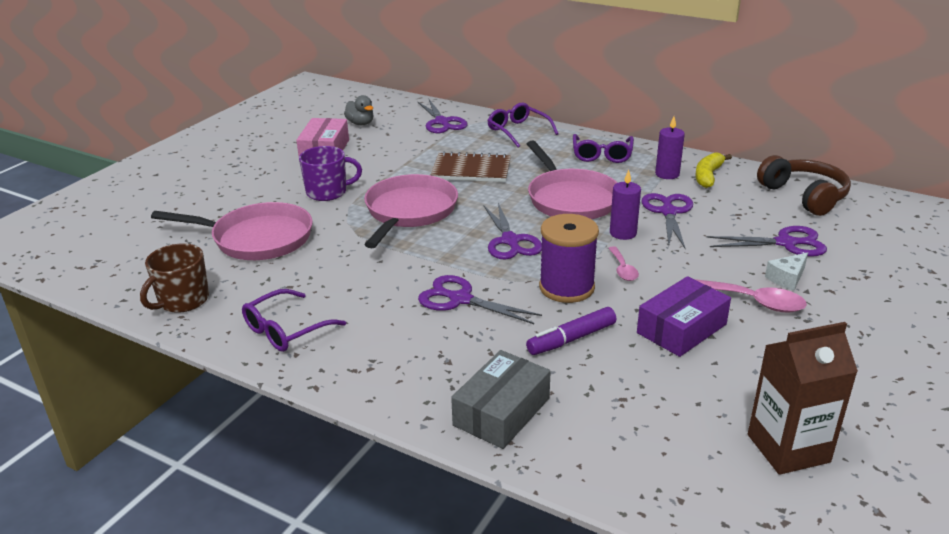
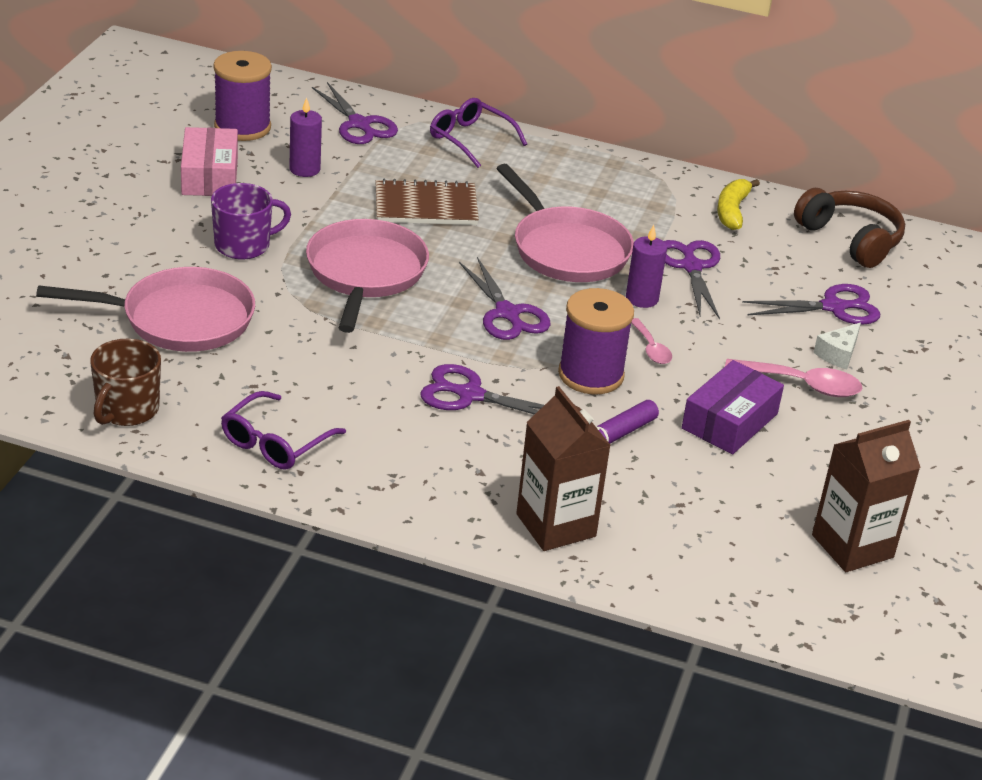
camera: 15 degrees left, 5 degrees up
(360, 123) = (242, 127): grey duck -> purple spool
(501, 411) = (556, 525): grey box -> brown carton
(602, 154) = (592, 178): purple glasses -> none
(667, 174) = (681, 209): purple candle -> purple candle (304, 169)

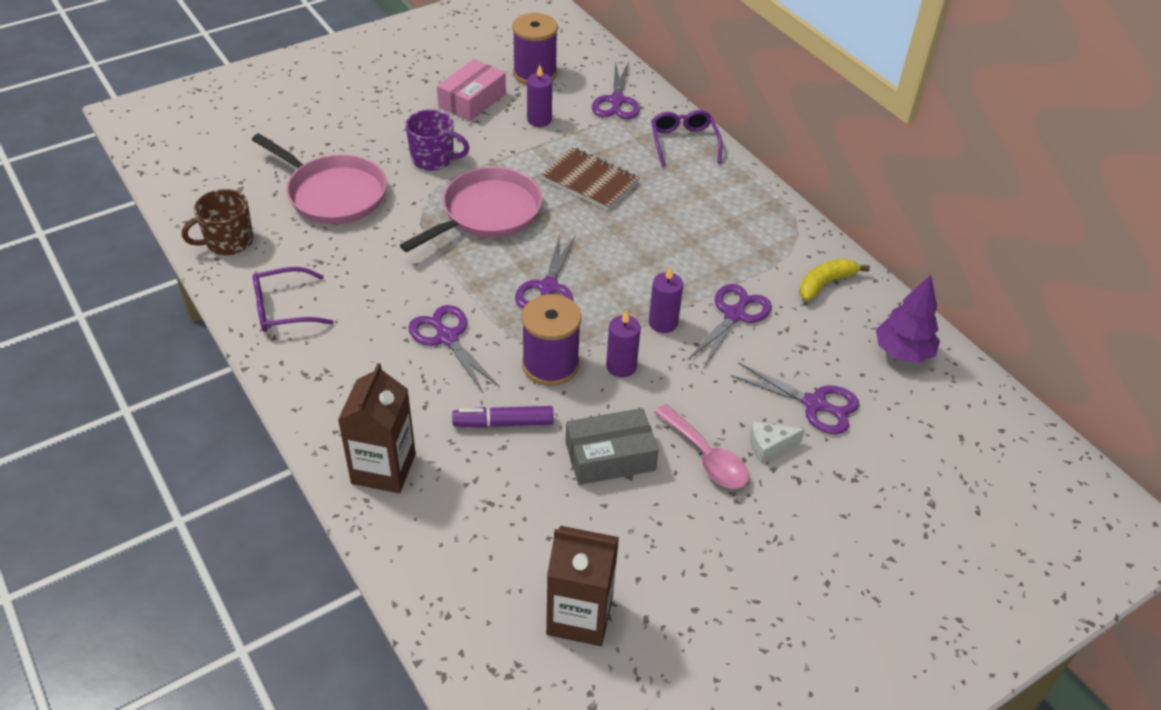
camera: 40 degrees right, 10 degrees up
(567, 249) = (652, 258): pink pan -> none
(651, 348) = (621, 366): pink spoon -> purple candle
(730, 421) = (610, 456): purple box -> grey box
(850, 239) = (902, 352): brown headphones -> purple tree

